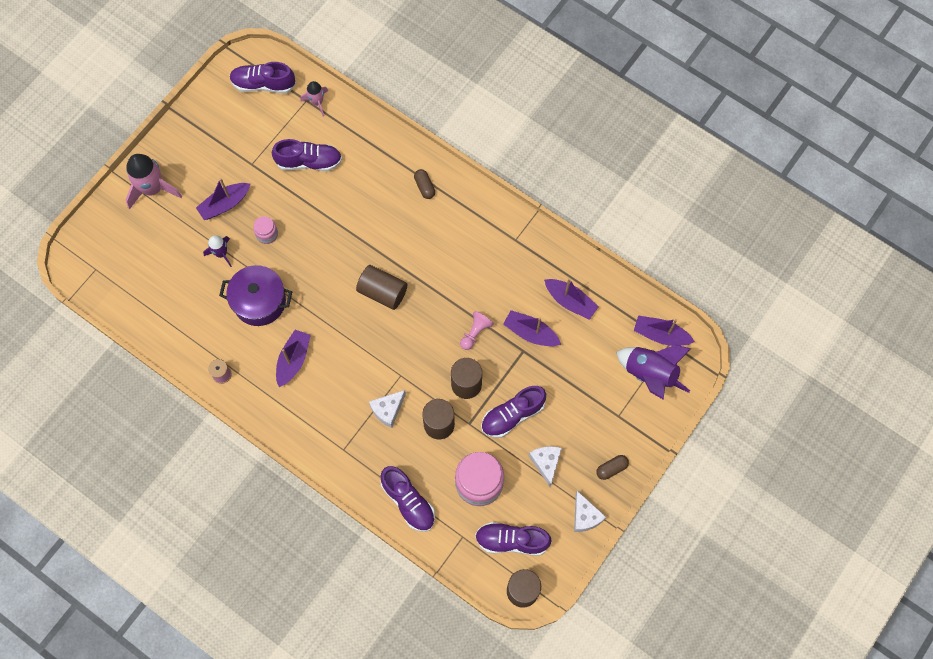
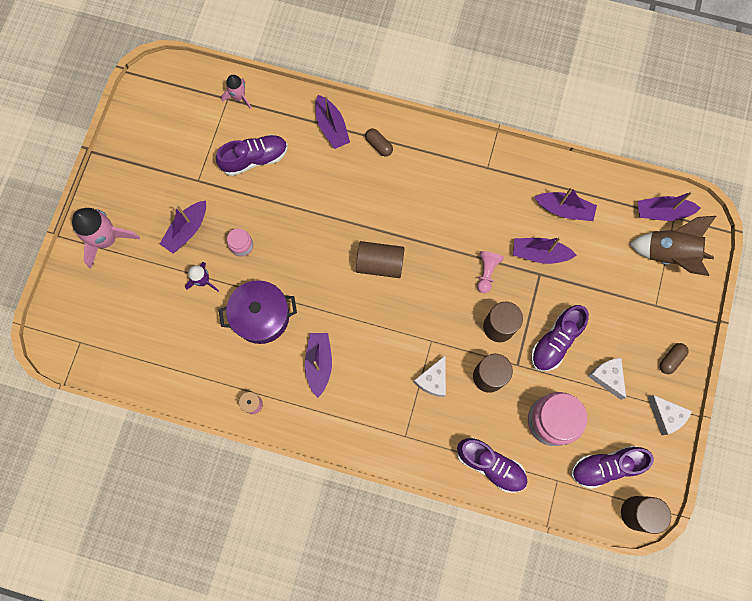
camera: 20 degrees left, 5 degrees up
(263, 84) = (178, 97): purple shoe -> none
(389, 156) = (331, 127): none -> purple boat
(650, 374) = (668, 254): purple rocket -> brown rocket

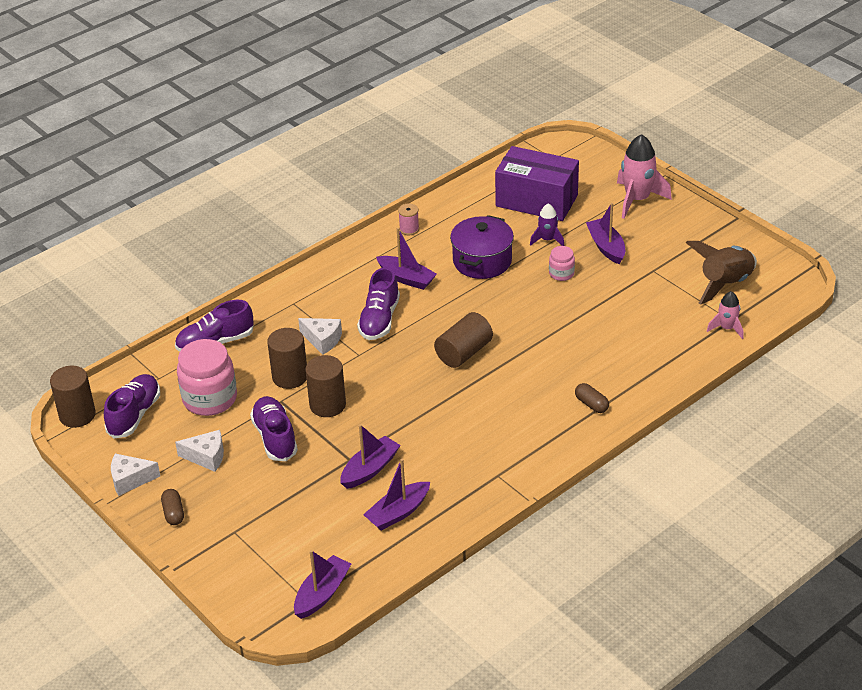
camera: 125 degrees right, 35 degrees down
(152, 320) = (536, 201): none -> purple box
(255, 159) = (646, 314): purple shoe -> purple shoe (379, 320)
(331, 127) = (640, 379): purple boat -> none
(379, 145) = (591, 404): brown capsule -> brown capsule turned 60 degrees clockwise
(433, 380) = (322, 340): white cheese -> white cheese turned 150 degrees clockwise
(486, 272) = (387, 421): pink pawn -> none
(668, 254) = (274, 572): brown rocket -> brown rocket (725, 284)

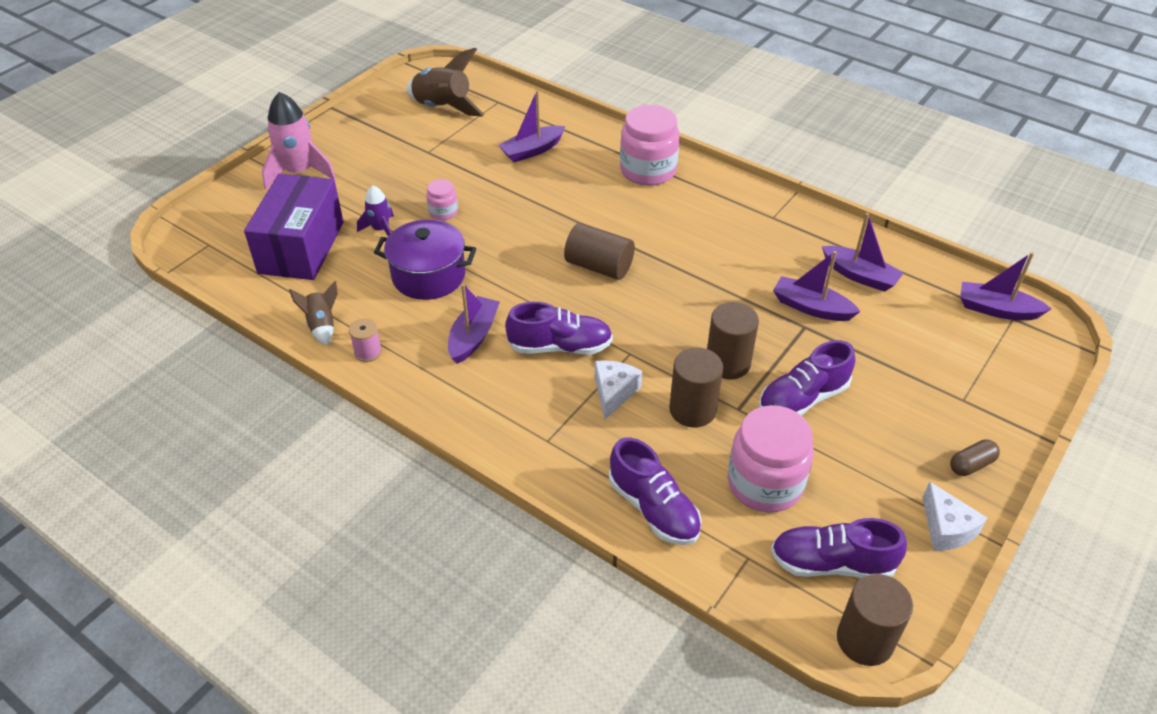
camera: 105 degrees left, 5 degrees up
(206, 457) = (866, 458): white cheese -> none
(444, 209) = (322, 325): none -> brown rocket
(591, 404) = (648, 170): brown capsule -> pink jar
(606, 247) = (390, 185): purple boat -> purple boat (532, 150)
(726, 328) = (511, 103): pink rocket -> none

